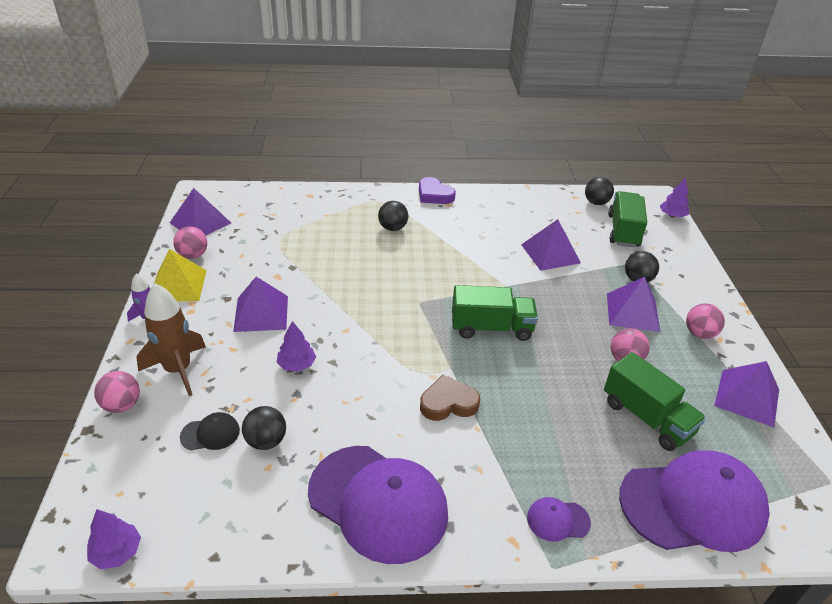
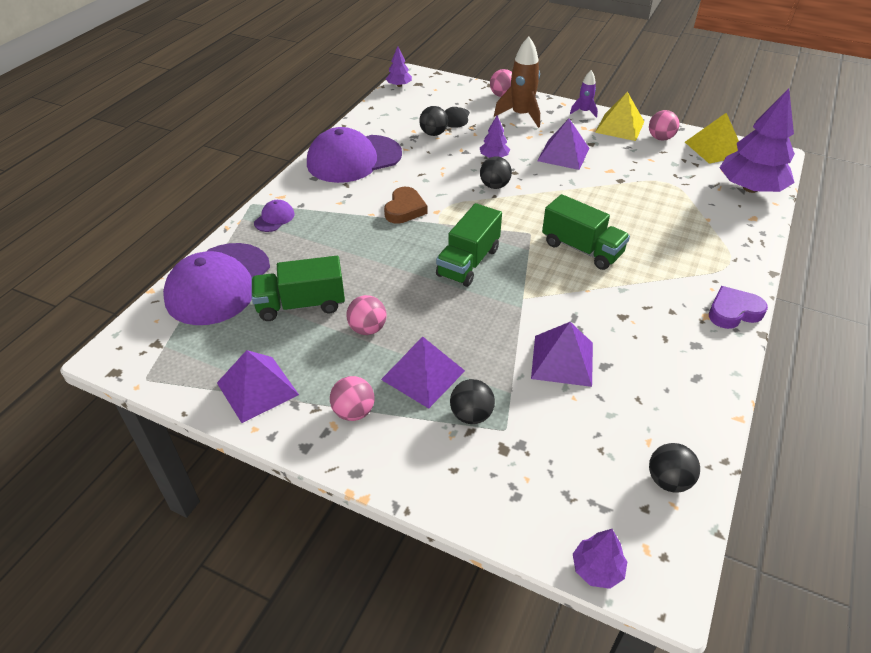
camera: 120 degrees right, 5 degrees up
(200, 222) = (714, 148): purple pyramid -> yellow pyramid
(264, 199) = (750, 188): none -> purple tree
(393, 228) = (665, 255): black ball -> black ball (494, 186)
(623, 231) = (580, 467): green truck -> green truck (582, 249)

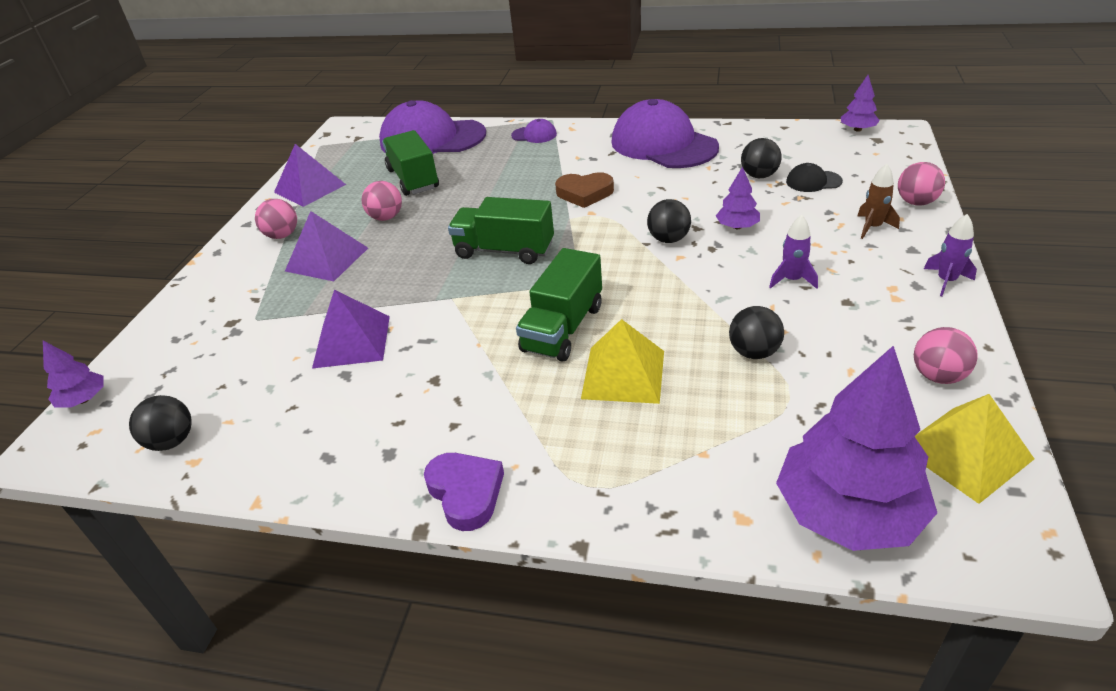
camera: 80 degrees right, 5 degrees down
(471, 415) = (275, 296): black ball -> black ball (754, 352)
(521, 115) = (872, 227): brown rocket -> brown rocket, size x0.56
(563, 154) = (792, 280): purple pyramid -> purple rocket
(619, 127) = (933, 324): yellow pyramid -> yellow pyramid (623, 374)

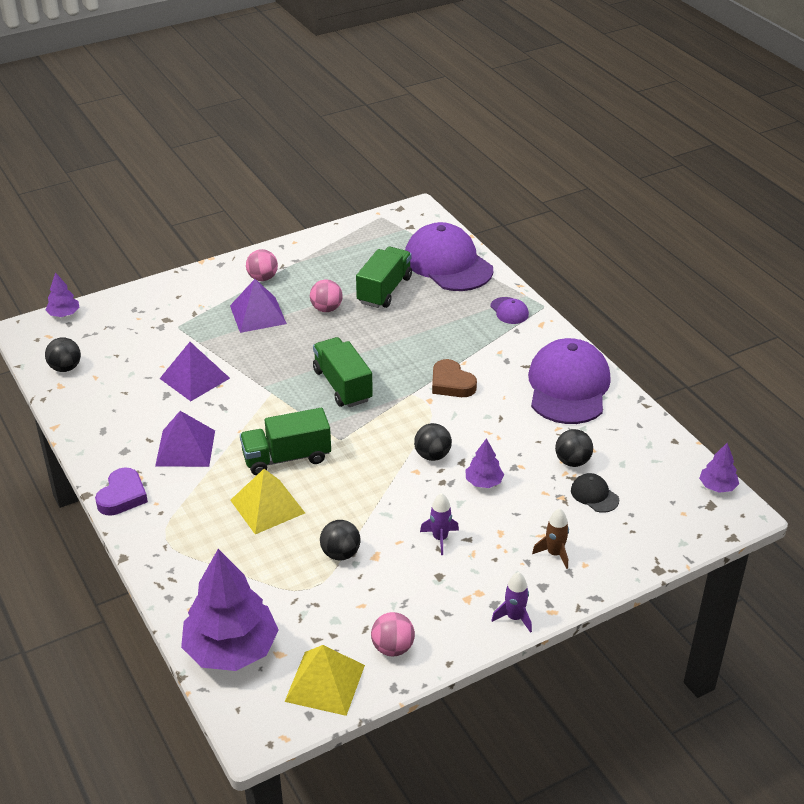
camera: 45 degrees right, 0 degrees up
(309, 188) = (324, 251): purple pyramid -> purple pyramid (185, 448)
(916, 202) = (619, 565): pink ball -> none

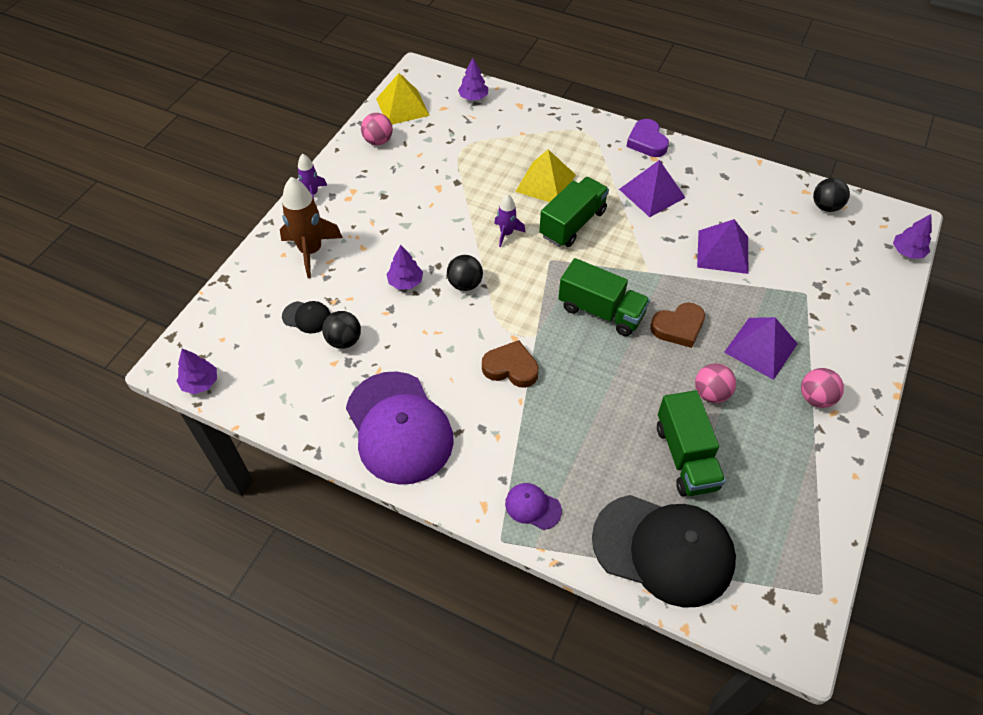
camera: 145 degrees right, 15 degrees up
(231, 649) = (473, 97): purple tree -> purple tree, size x0.46
(298, 350) = (678, 327): none -> brown heart
(340, 553) = (463, 177): black ball -> none
(440, 538) = (404, 221): purple rocket -> purple rocket (506, 234)
(448, 263) = (663, 549): purple cap -> black cap
(554, 553) = (311, 251): brown rocket -> brown rocket, size x1.80

